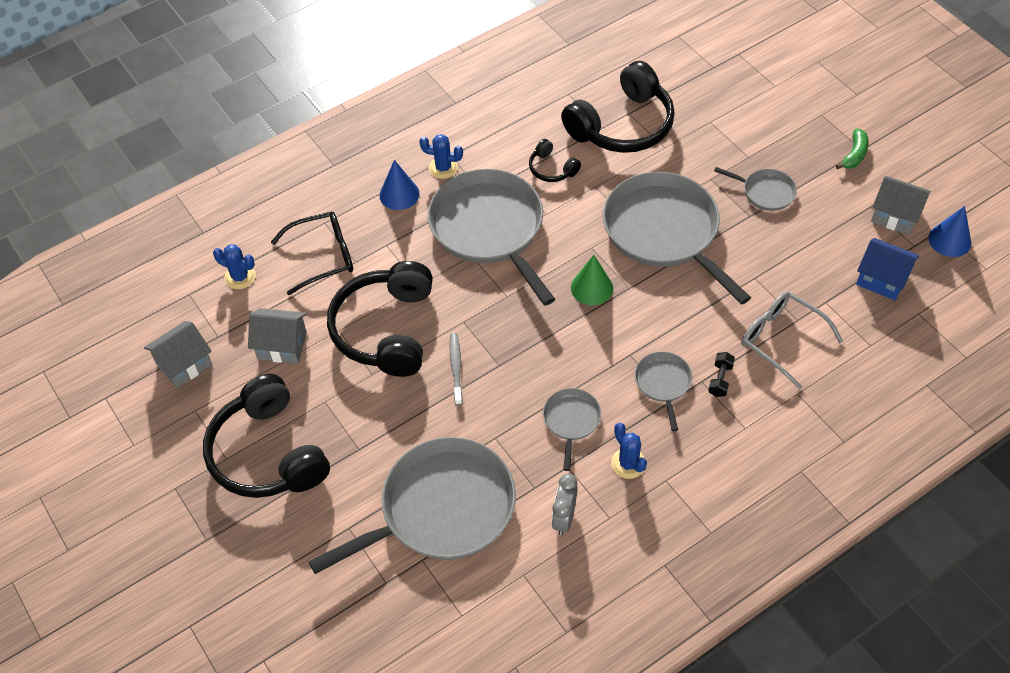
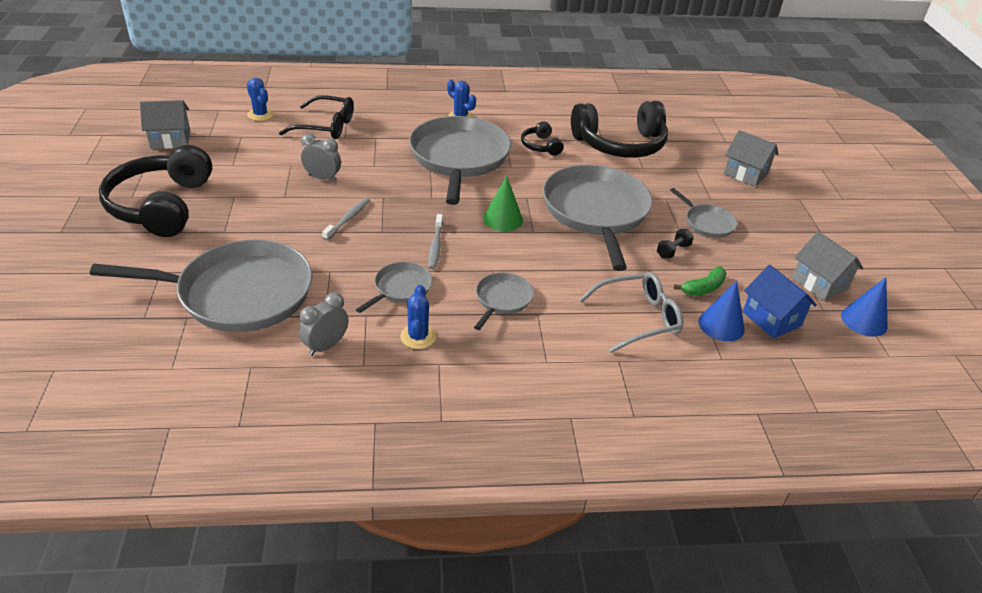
camera: 25 degrees right, 15 degrees down
(282, 346) = (243, 157): grey house -> grey house (745, 174)
(385, 330) = (322, 178): black headphones -> grey clock
(399, 194) = (414, 117): blue cone -> blue cone (721, 325)
(560, 355) = (435, 246): none -> grey toothbrush
(720, 379) = (555, 319): black dumbbell -> black dumbbell (673, 251)
(782, 340) = (637, 318): grey glasses -> grey glasses turned 90 degrees clockwise
(854, 155) = (810, 232): green banana -> green banana (703, 288)

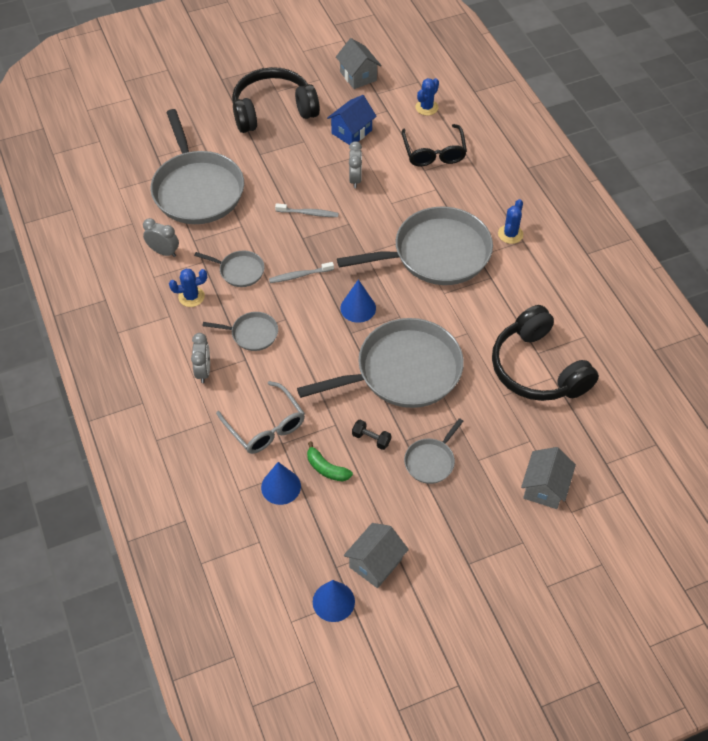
camera: 75 degrees right, 15 degrees up
(503, 219) = (358, 308): green cone -> blue cone
(540, 146) = (494, 306): black headphones -> none
(541, 351) = (203, 371): none -> grey clock
(771, 319) = (305, 524): blue house -> blue house (351, 132)

